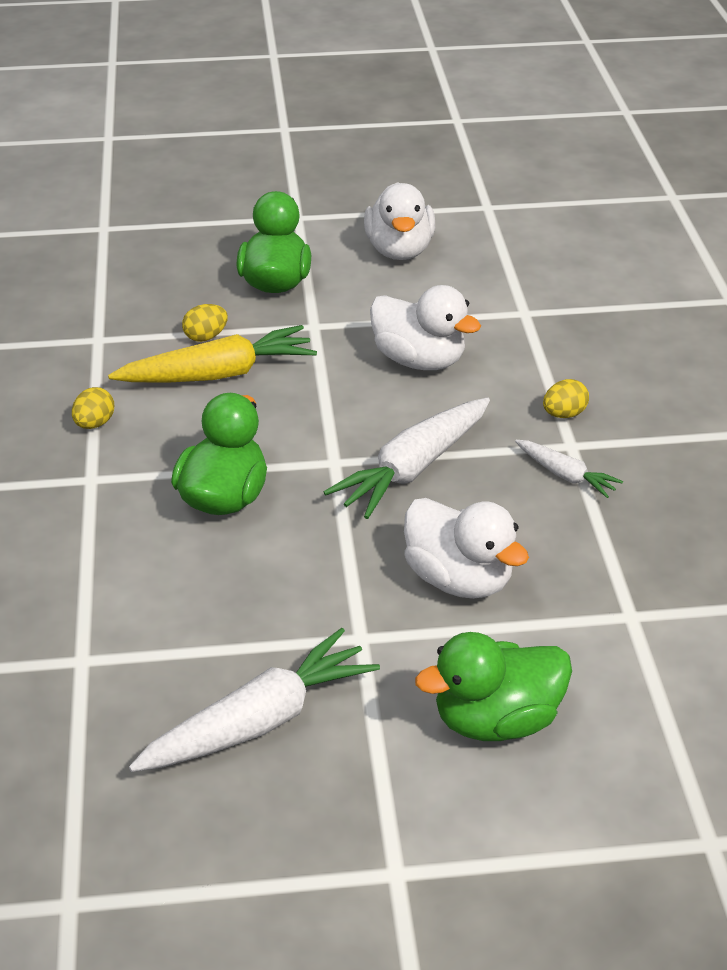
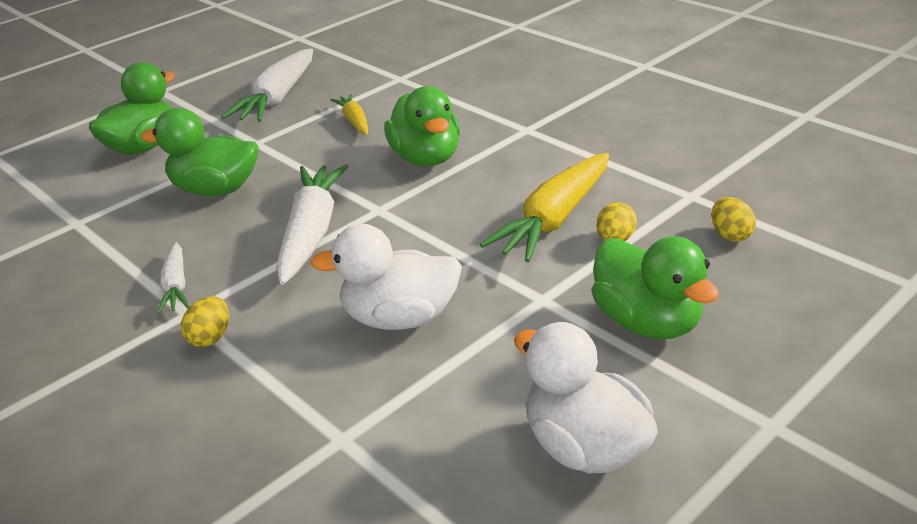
camera: 145 degrees right, 5 degrees down
(94, 424) = (580, 151): yellow egg -> yellow egg (730, 235)
(224, 604) = (354, 121): none -> yellow carrot
(459, 579) = (216, 190): white duck -> green duck
(565, 475) = (176, 286): white carrot -> white carrot turned 105 degrees counterclockwise

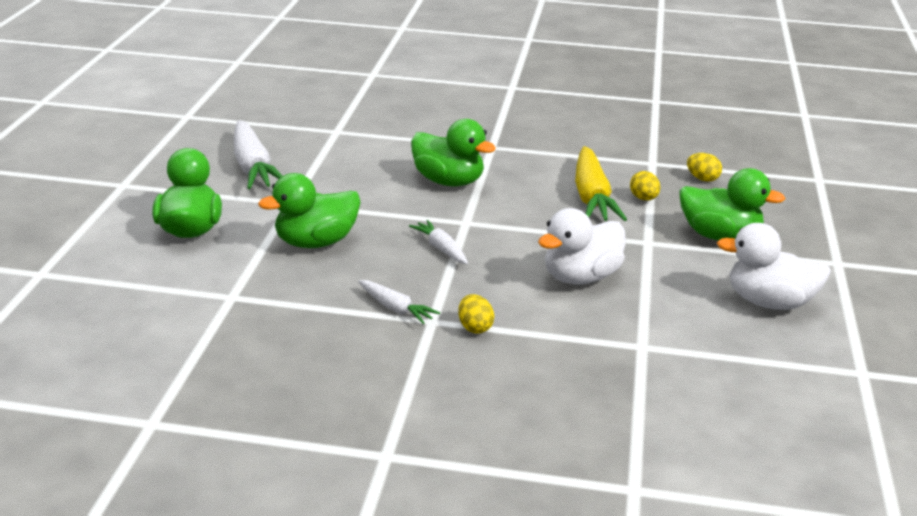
camera: 40 degrees left, 5 degrees down
(311, 232) = (441, 249): white carrot -> white carrot, size x0.53
(354, 121) = (350, 169): yellow carrot -> none

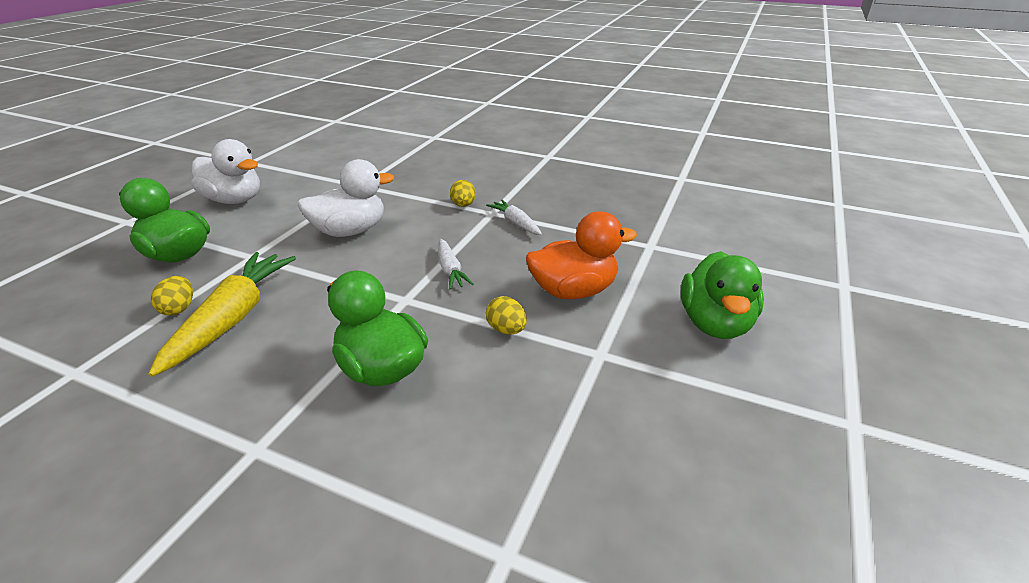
camera: 165 degrees left, 5 degrees up
(253, 167) = (662, 444): white carrot -> none
(316, 242) = (573, 291): green duck -> orange duck
(702, 179) = (63, 332): yellow egg -> yellow egg (506, 330)

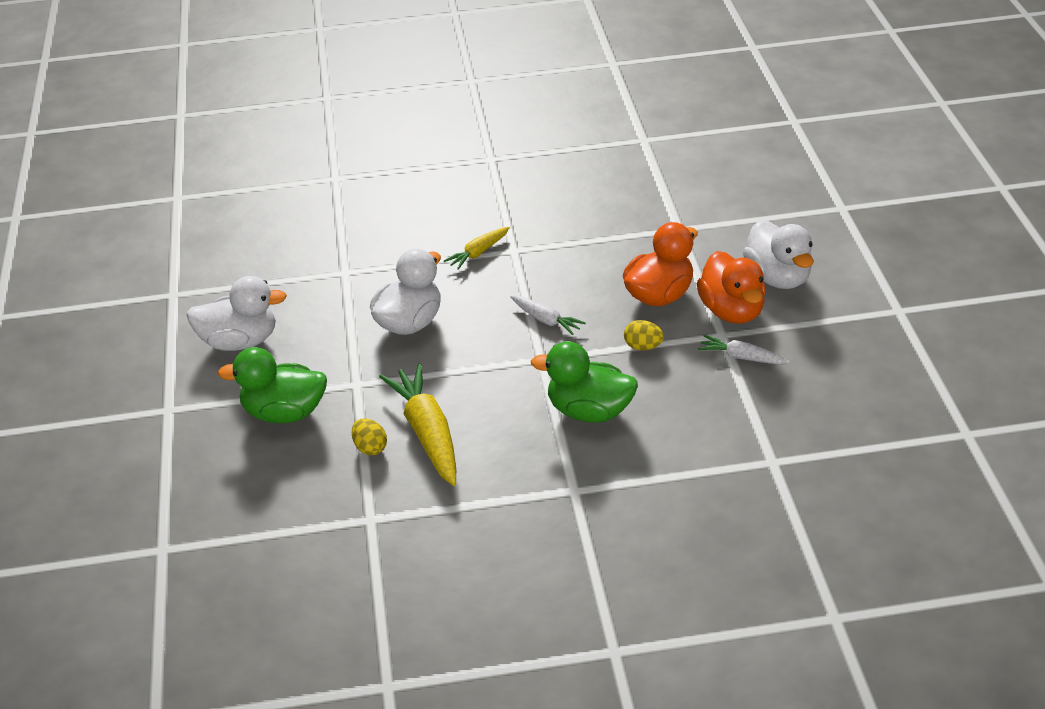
camera: 30 degrees left, 5 degrees up
(463, 205) = (478, 253): yellow egg -> yellow carrot
(515, 223) = (547, 252): white carrot -> white carrot (741, 357)
(633, 335) = (732, 311): none -> orange duck
(715, 323) = (778, 278): green duck -> white duck

